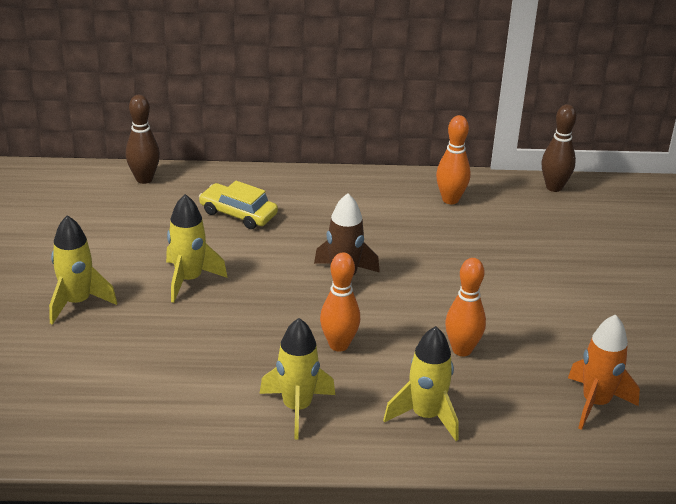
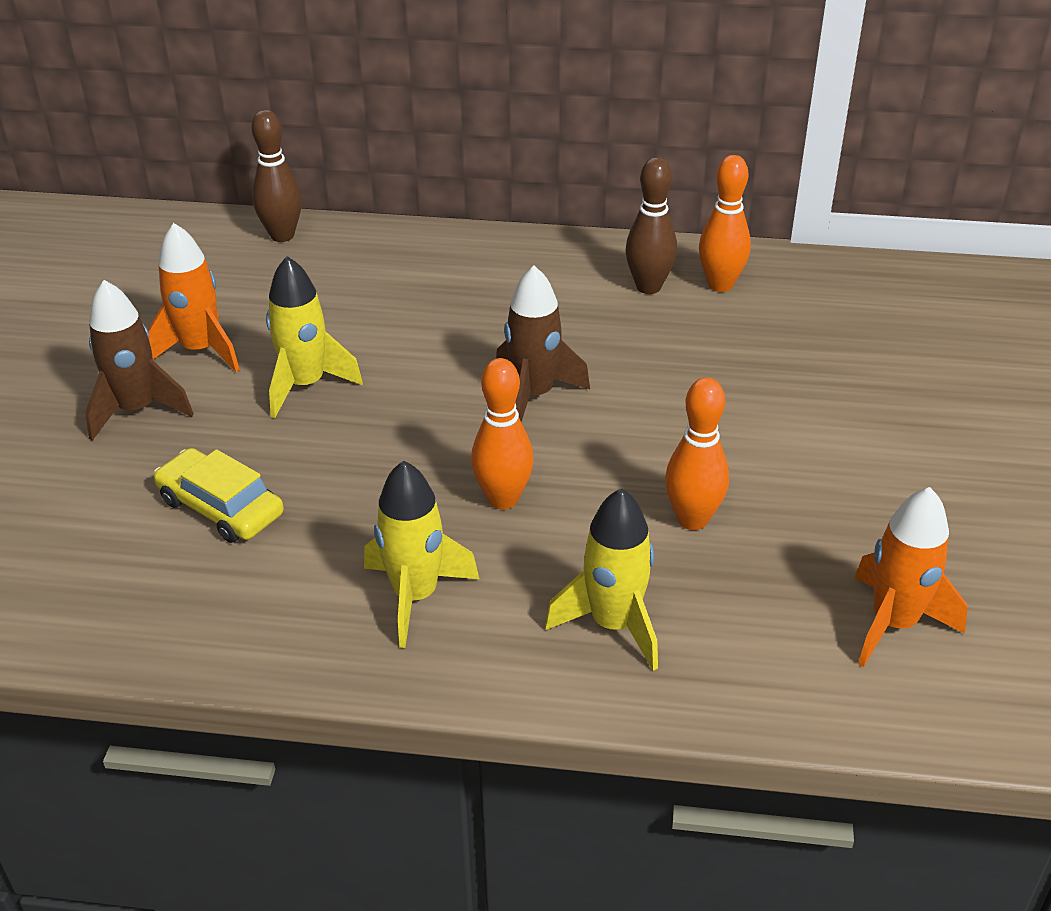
camera: 10 degrees right, 5 degrees up
(77, 302) = (137, 410): yellow rocket -> brown rocket
(109, 260) = (200, 350): none -> orange rocket
(238, 213) = (402, 291): yellow car -> yellow car (221, 507)
(554, 187) = (883, 273): brown bowling pin -> brown bowling pin (648, 287)

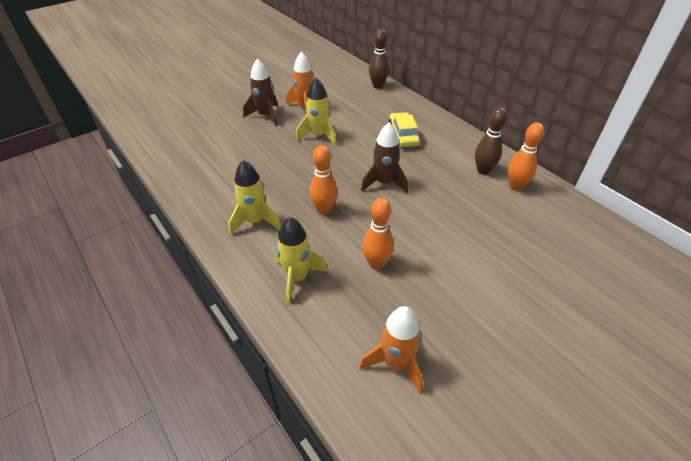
camera: 45 degrees right, 5 degrees up
(221, 507) = (246, 157): yellow car -> yellow car (403, 135)

